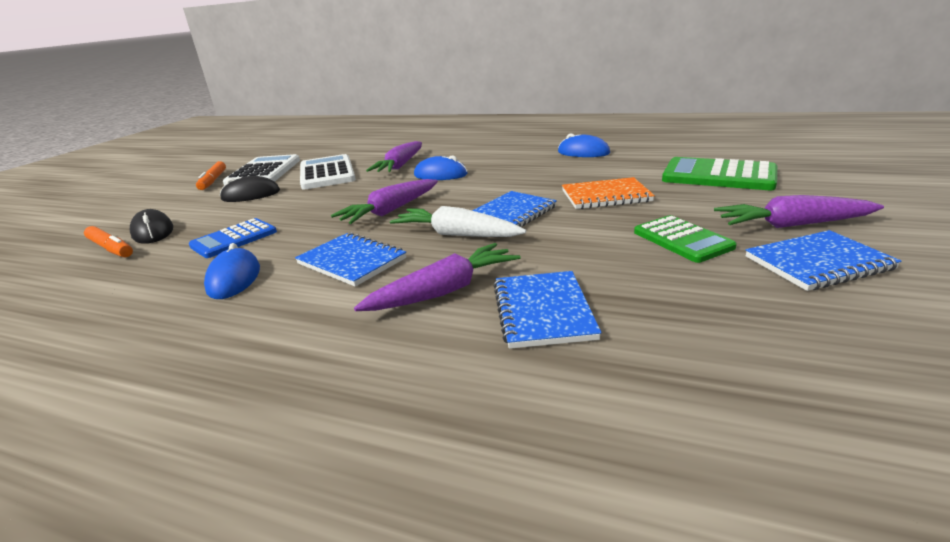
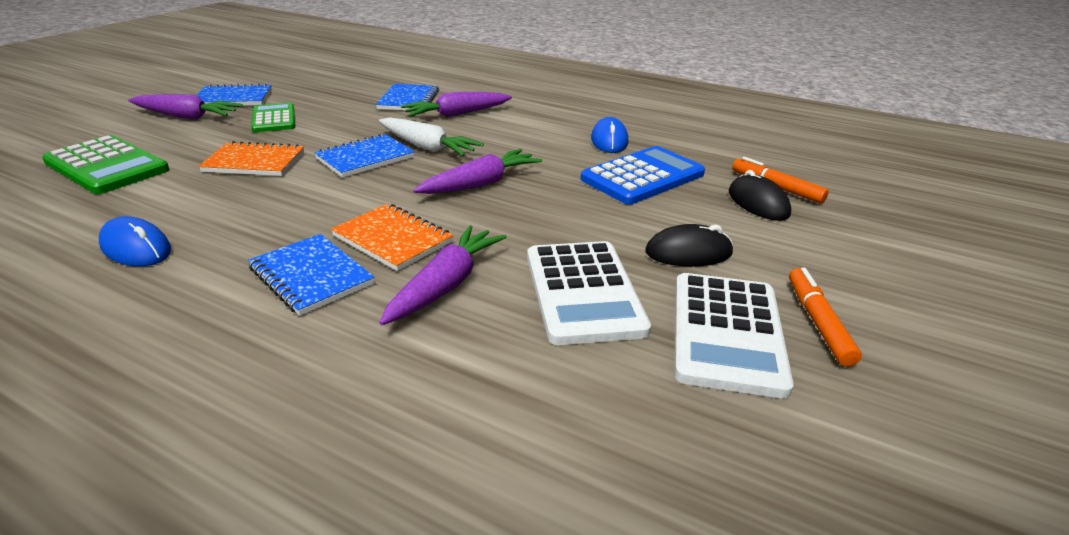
camera: 175 degrees left, 5 degrees up
(234, 239) = (643, 177): blue calculator -> blue calculator, size x1.52
(352, 261) = (518, 139): blue notebook -> blue notebook (311, 276)
(440, 175) = (393, 239): blue mouse -> orange notebook

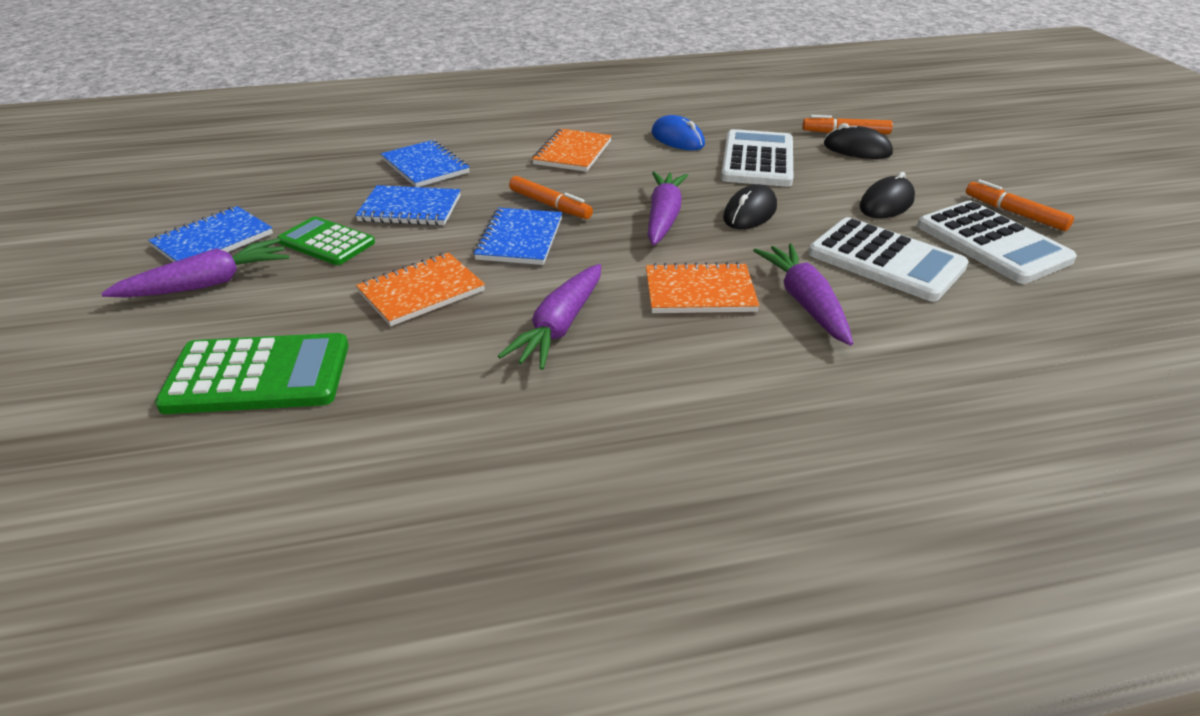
camera: 40 degrees left, 5 degrees up
(136, 248) = (511, 418): blue mouse -> none
(311, 276) = (708, 350): blue notebook -> blue notebook (410, 209)
(427, 147) = (550, 205): white carrot -> orange marker
(457, 114) = (505, 163): purple carrot -> purple carrot (559, 326)
(513, 123) = (572, 153): none -> orange notebook
(550, 208) = (750, 213): none -> black mouse
(643, 177) = (758, 160): blue calculator -> white calculator

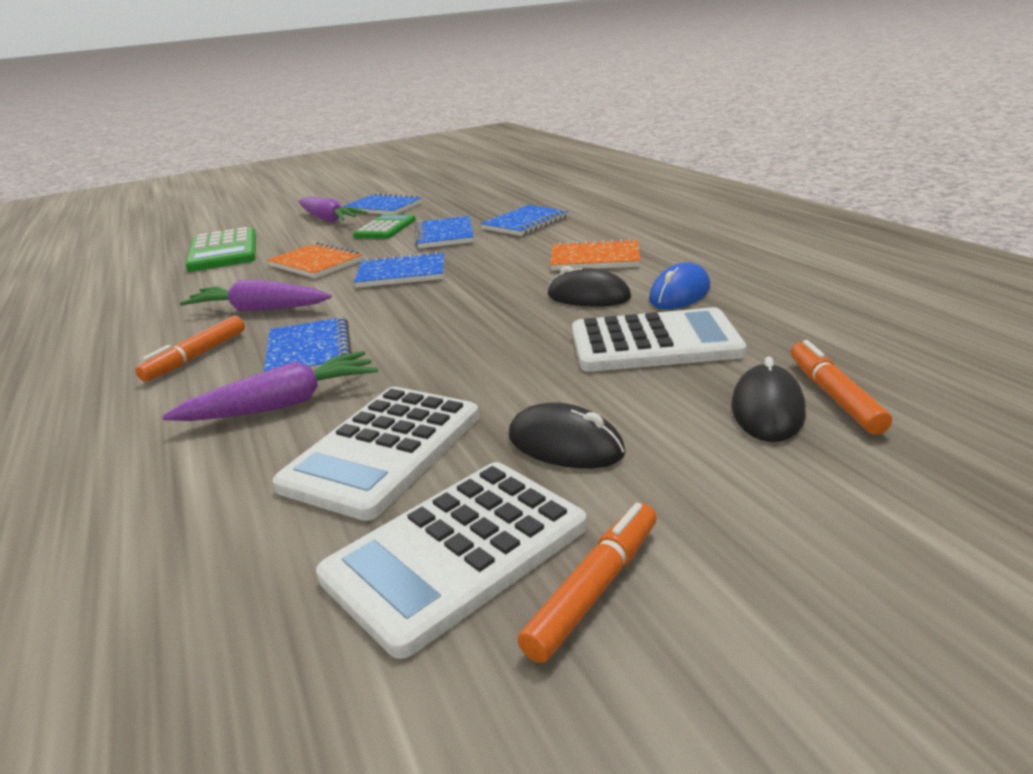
camera: 80 degrees right, 10 degrees down
(550, 205) = (470, 271): orange marker -> orange marker (196, 356)
(663, 217) = (462, 316): purple carrot -> none
(699, 292) = (309, 351): orange notebook -> blue notebook
(750, 213) = (491, 355): black mouse -> black mouse (588, 297)

